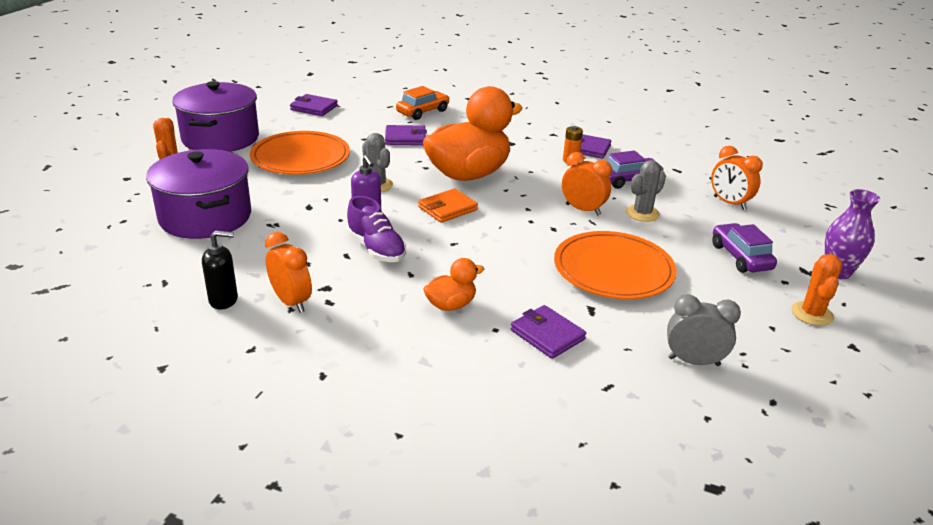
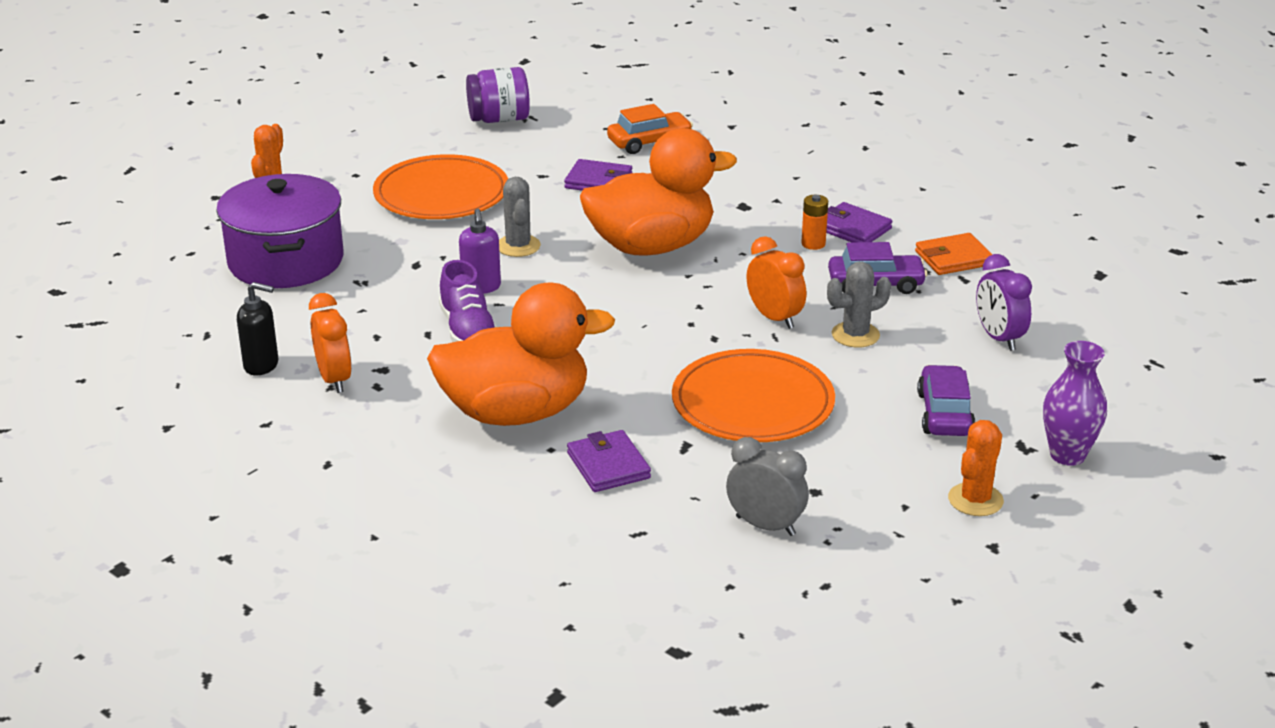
camera: 20 degrees right, 0 degrees up
(220, 138) = (353, 153): purple pot -> none
(314, 108) = (499, 119): purple wallet -> purple jar
(447, 209) = (591, 291): orange wallet -> orange wallet (953, 258)
(451, 305) = (516, 413): orange duck -> orange duck, size x2.24
(729, 203) = (998, 338): orange clock -> purple clock

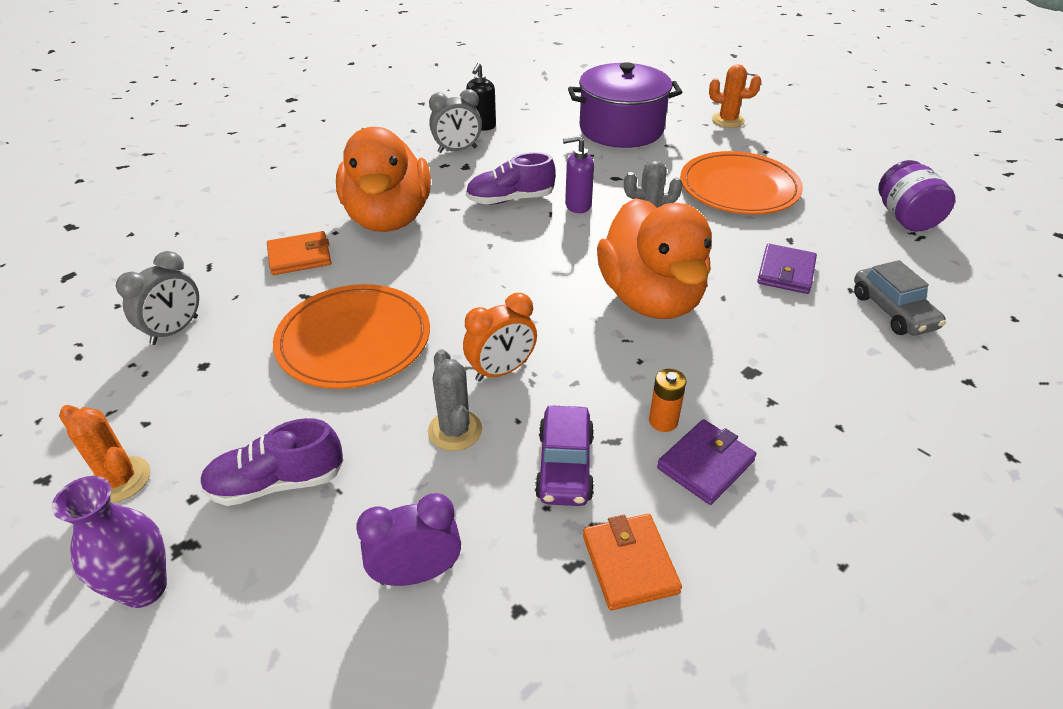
camera: 95 degrees right, 10 degrees up
(334, 379) = (457, 150): orange clock -> grey clock
(608, 465) = (300, 257): purple wallet -> orange wallet
(649, 142) = (893, 311): orange car -> grey car
(944, 414) = (277, 483): purple car -> purple shoe

